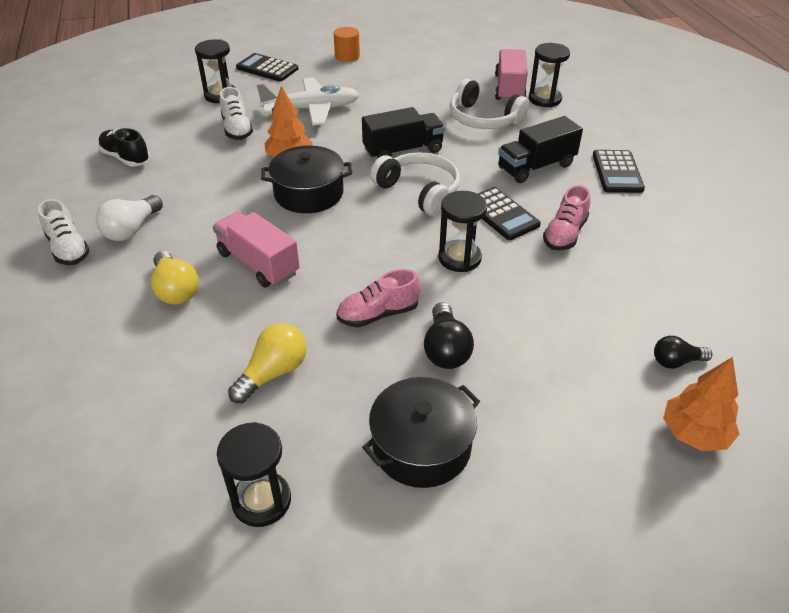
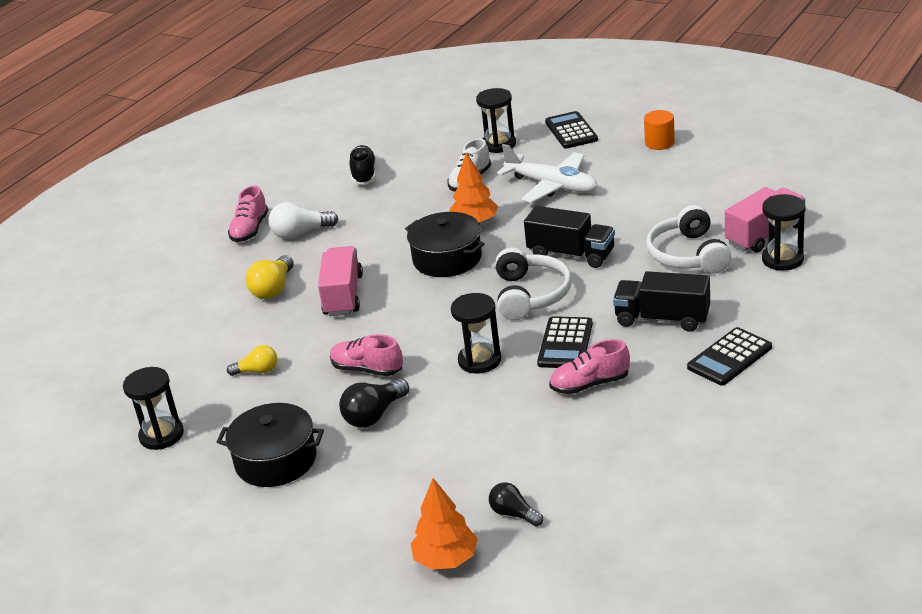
camera: 50 degrees right, 10 degrees down
(68, 248) = (250, 230): white shoe -> pink shoe
(273, 373) = (257, 371): yellow light bulb -> yellow light bulb, size x0.66

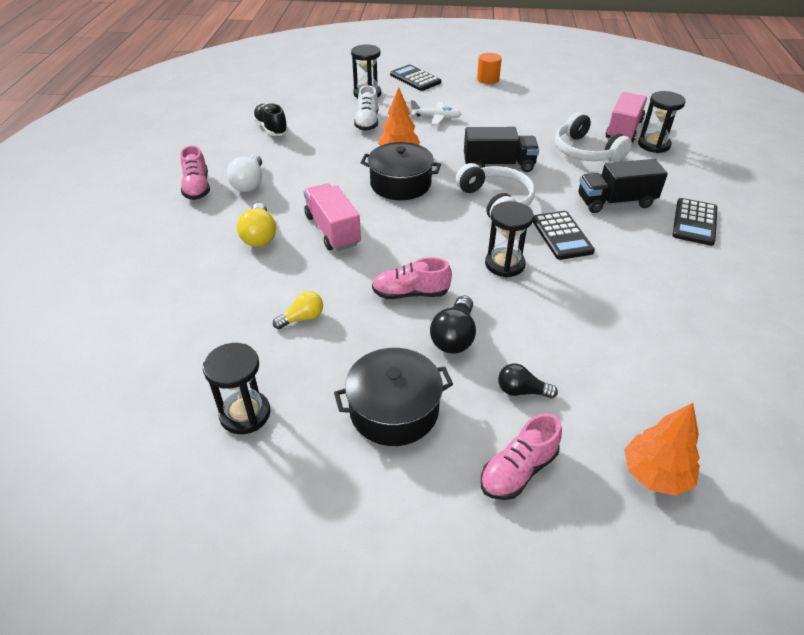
camera: 30 degrees left, 10 degrees up
(300, 233) = (249, 183): white light bulb -> white light bulb turned 45 degrees counterclockwise
(514, 514) = (669, 404): black light bulb -> black light bulb (521, 391)
(552, 186) = (436, 117): white plane -> white plane, size x0.58
(590, 384) = (614, 266): pink shoe -> pink shoe (518, 470)

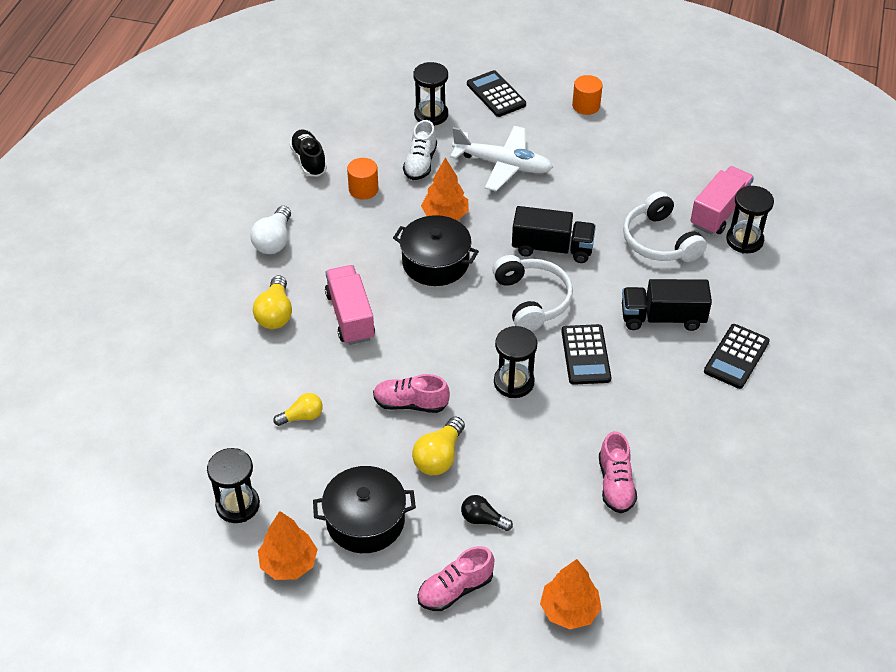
camera: 10 degrees right, 5 degrees up
(197, 187) = (218, 240): pink shoe -> pink shoe (615, 484)
(315, 470) = (289, 563): none -> orange tree
(323, 142) = (363, 189): none -> orange cylinder
(436, 117) = (503, 165): white plane -> white plane, size x1.72
(454, 337) = (439, 457): black light bulb -> yellow light bulb

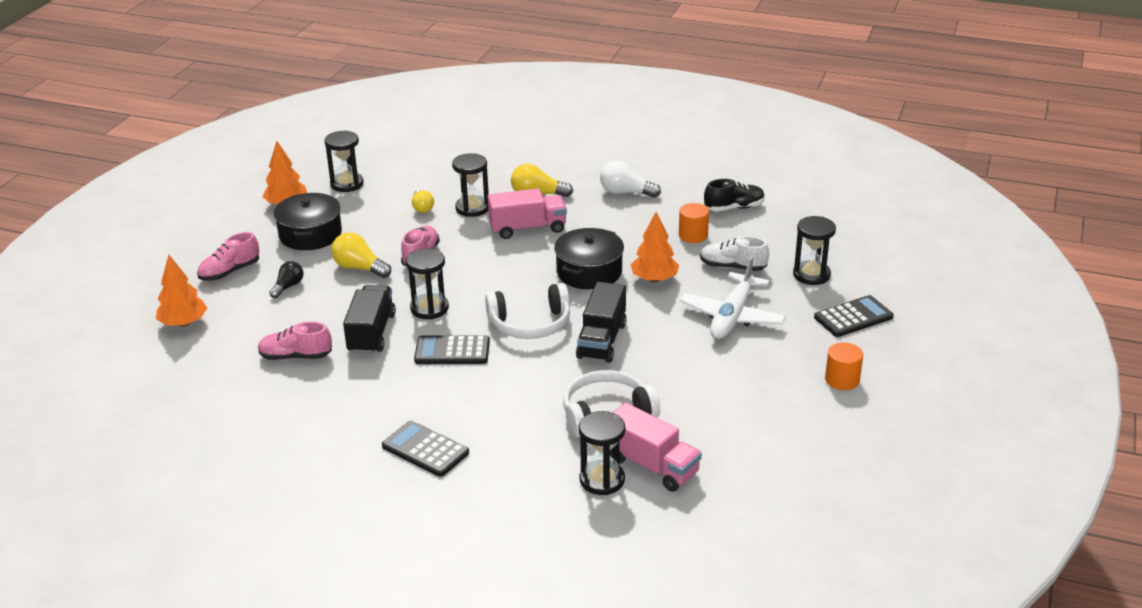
camera: 95 degrees right, 15 degrees down
(304, 369) = (472, 208): none -> black hourglass
(455, 589) = (230, 272): pink shoe -> pink shoe turned 105 degrees counterclockwise
(662, 318) = (491, 404): black truck -> black truck (371, 333)

